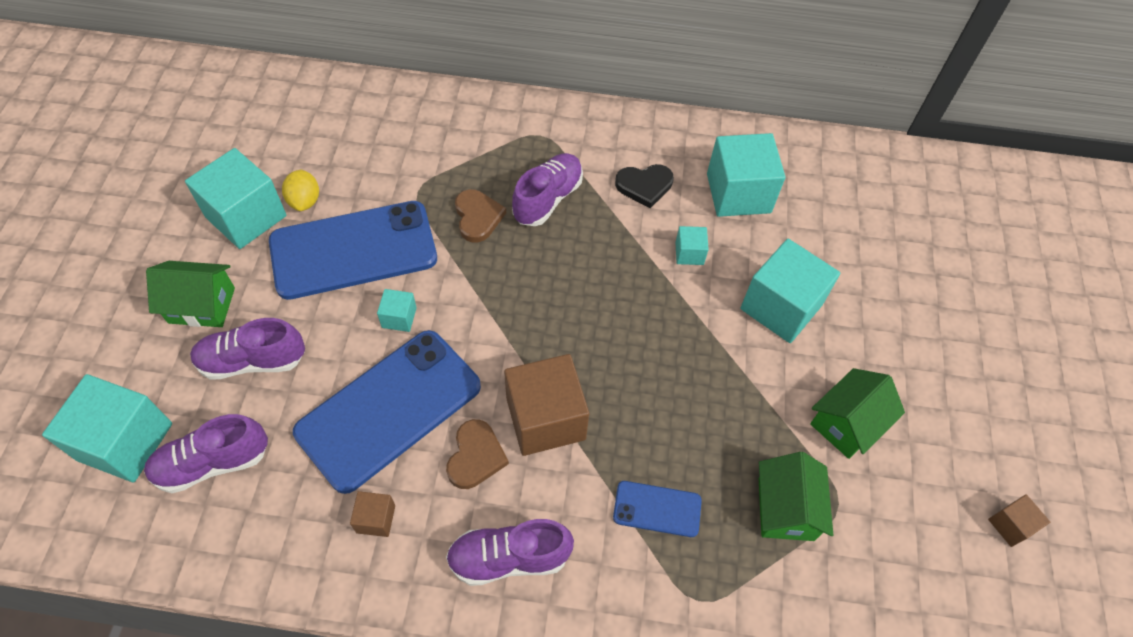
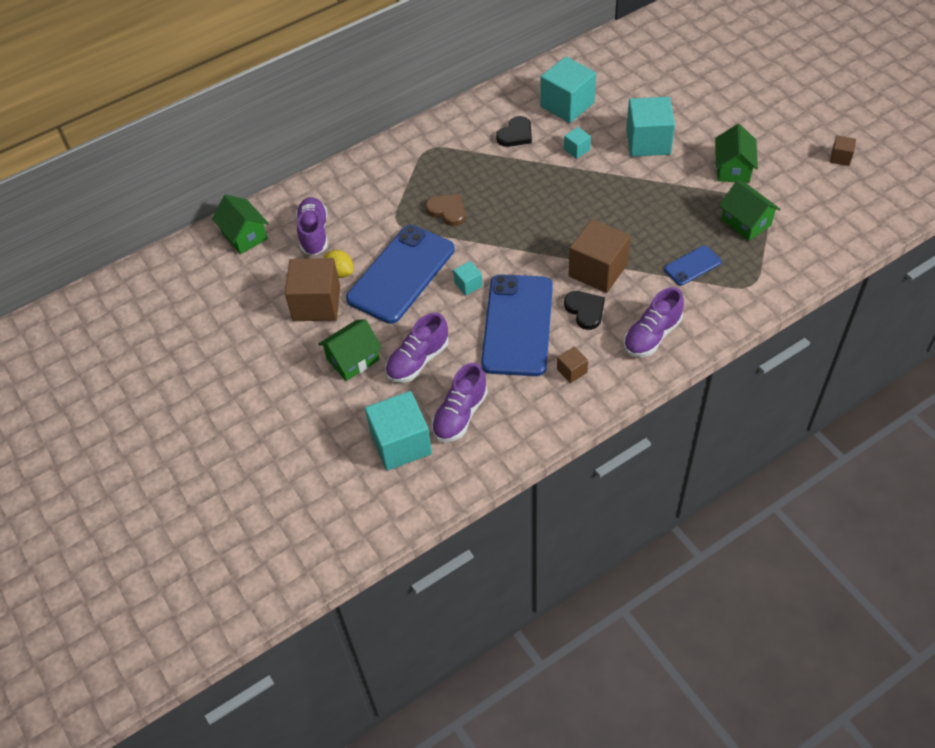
camera: 35 degrees left, 5 degrees down
(246, 216) = (316, 304): turquoise cube -> brown cube
(276, 96) = (245, 236): none -> green house
(475, 456) = (585, 310): brown heart -> black heart
(548, 199) = (473, 176): purple shoe -> purple shoe (314, 234)

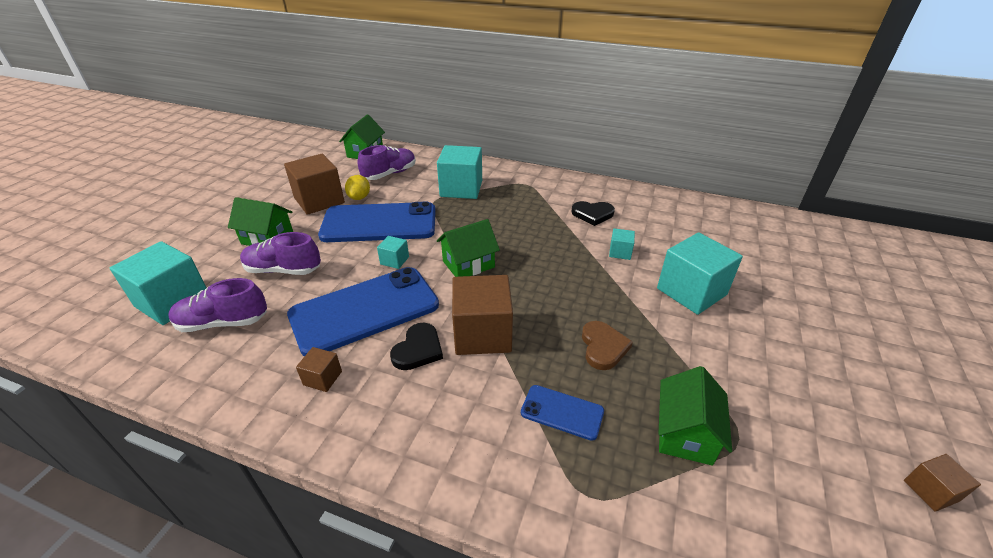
camera: 50 degrees right, 15 degrees down
(447, 211) = (469, 217): brown heart -> brown heart (603, 347)
(567, 105) = (663, 225): turquoise cube -> turquoise cube (461, 188)
(652, 335) = (420, 426): purple shoe -> none
(733, 169) = (748, 377): green house -> green house (468, 264)

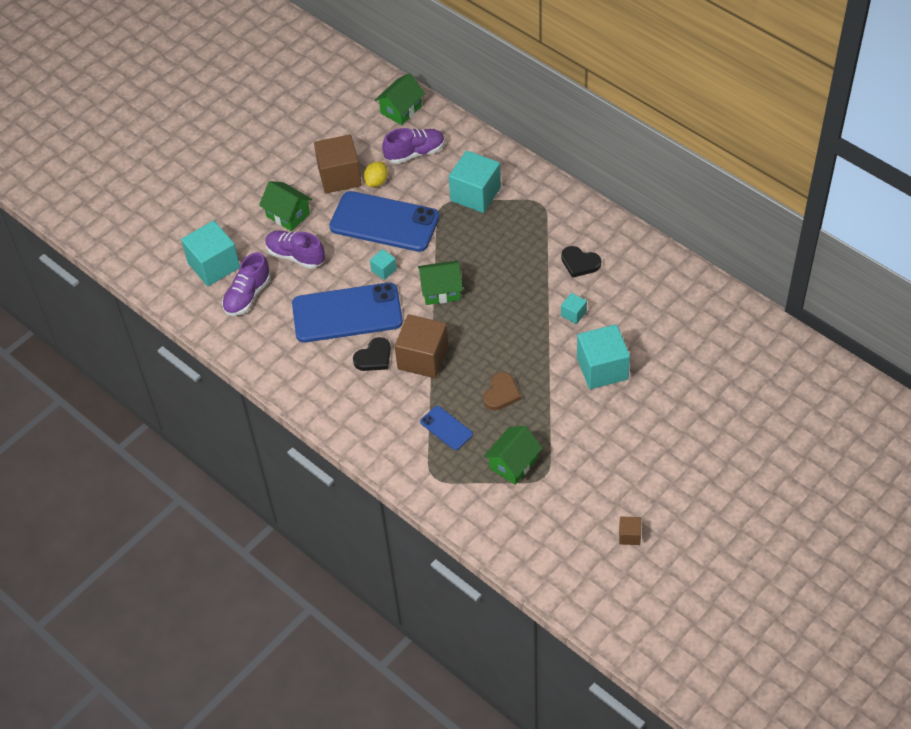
camera: 25 degrees right, 15 degrees up
(223, 322) = (247, 296): purple shoe -> purple shoe turned 75 degrees counterclockwise
(322, 378) = (306, 360): brown cube -> none

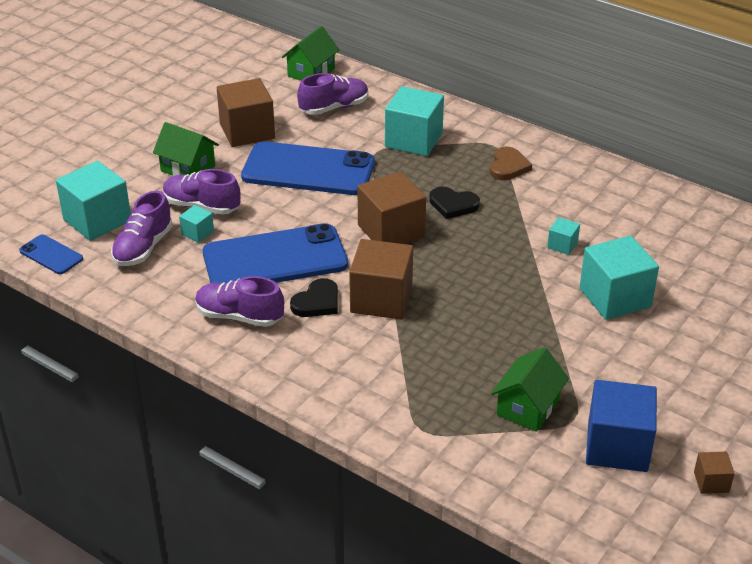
camera: 10 degrees left, 15 degrees down
(314, 367) = (239, 316): none -> purple shoe
(376, 182) = (292, 134): yellow lemon -> none
(384, 270) = (315, 214): turquoise cube -> turquoise cube (197, 233)
(441, 291) = (391, 231): green house -> brown cube
(446, 428) = (428, 373): blue phone -> blue phone (51, 255)
(501, 393) = (492, 331): brown heart -> brown heart (508, 166)
(570, 501) = (617, 446): none -> blue cube
(579, 263) = (555, 196): black heart -> black heart (453, 205)

